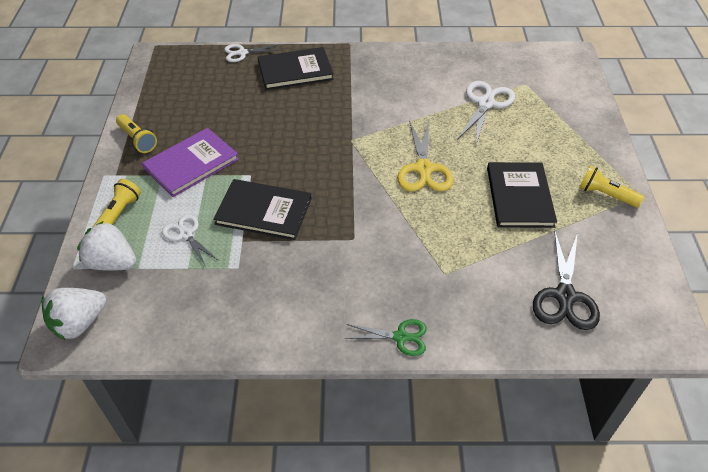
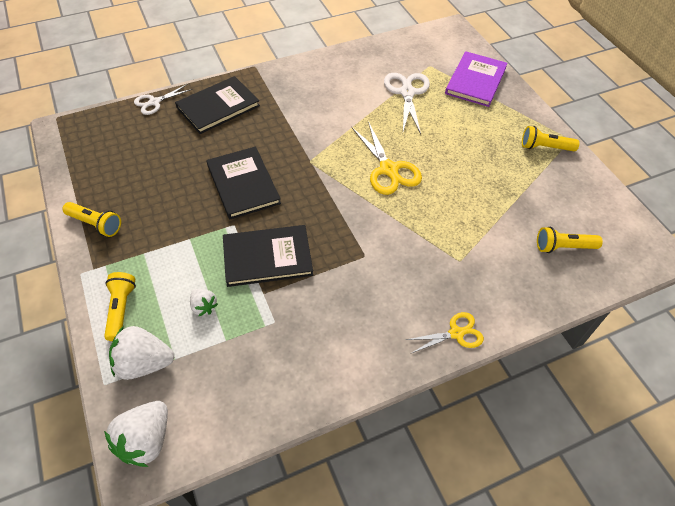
camera: 25 degrees left, 5 degrees up
(185, 234) = (204, 307): white scissors -> white strawberry
(191, 164) = (167, 232): purple book -> purple book (475, 81)
(401, 337) = (456, 333): green scissors -> yellow scissors
(519, 197) = (480, 170): black book -> black book (243, 184)
(565, 296) = (563, 247): black scissors -> yellow flashlight

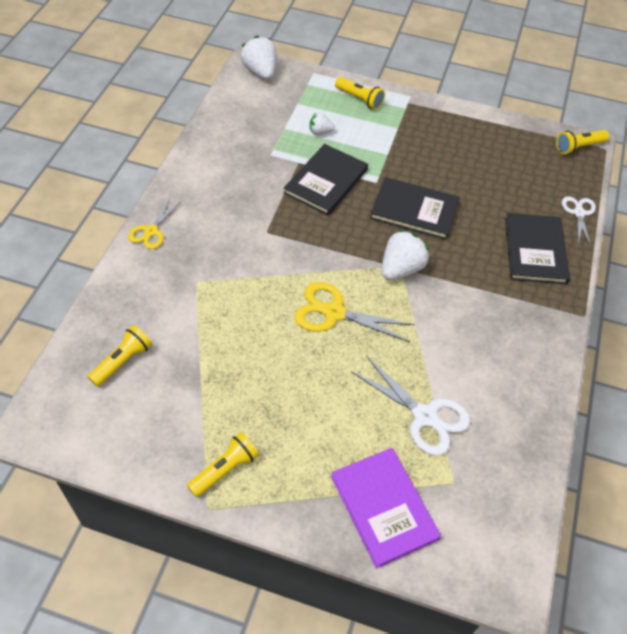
camera: 130 degrees right, 0 degrees up
(95, 224) = (450, 119): yellow flashlight -> yellow flashlight (578, 147)
(144, 363) = (309, 91): white strawberry -> white strawberry (401, 269)

